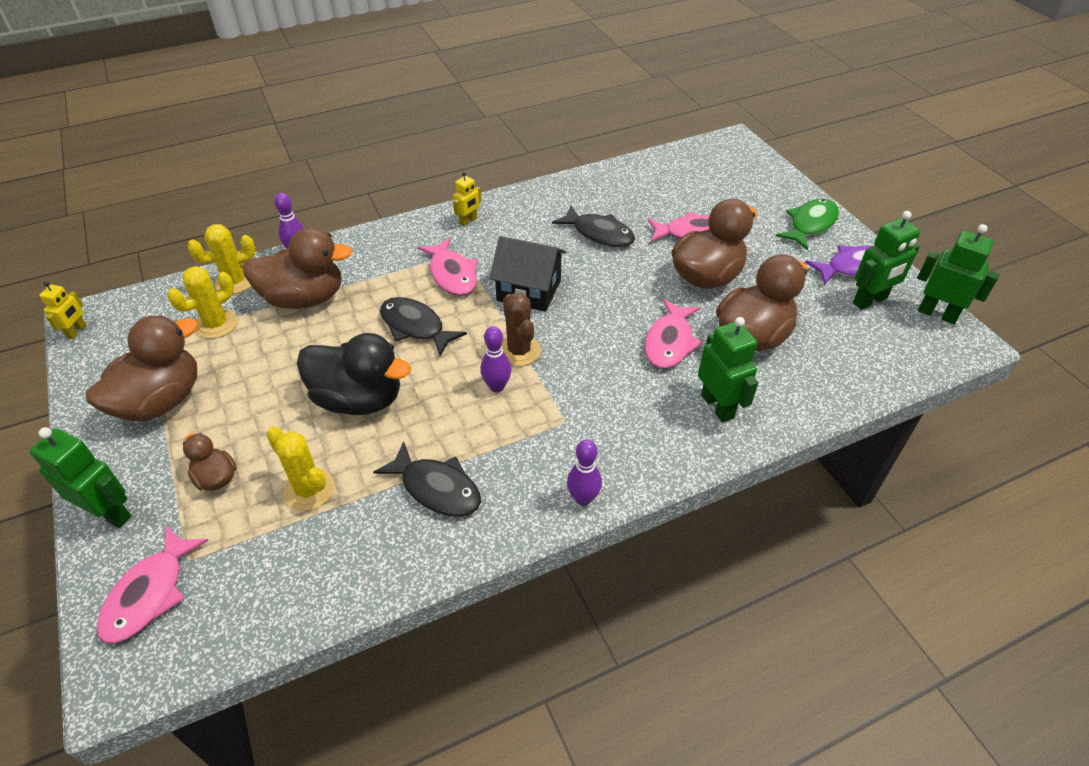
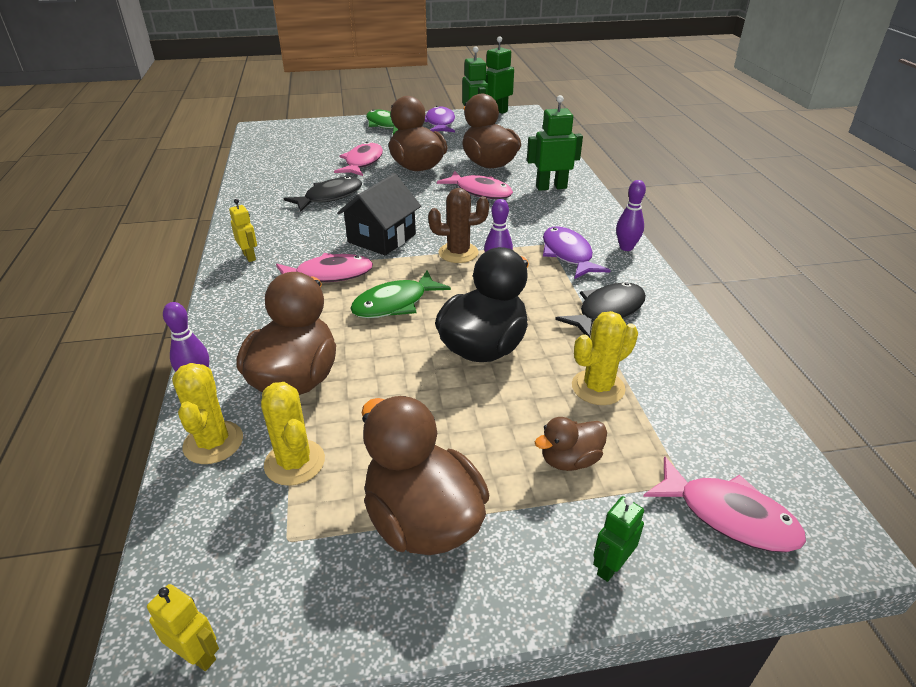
camera: 75 degrees left, 10 degrees down
(110, 513) = (610, 566): green robot -> green robot, size x0.58
(415, 327) = (395, 304): black fish -> green fish
(546, 442) = (568, 254): none -> purple fish

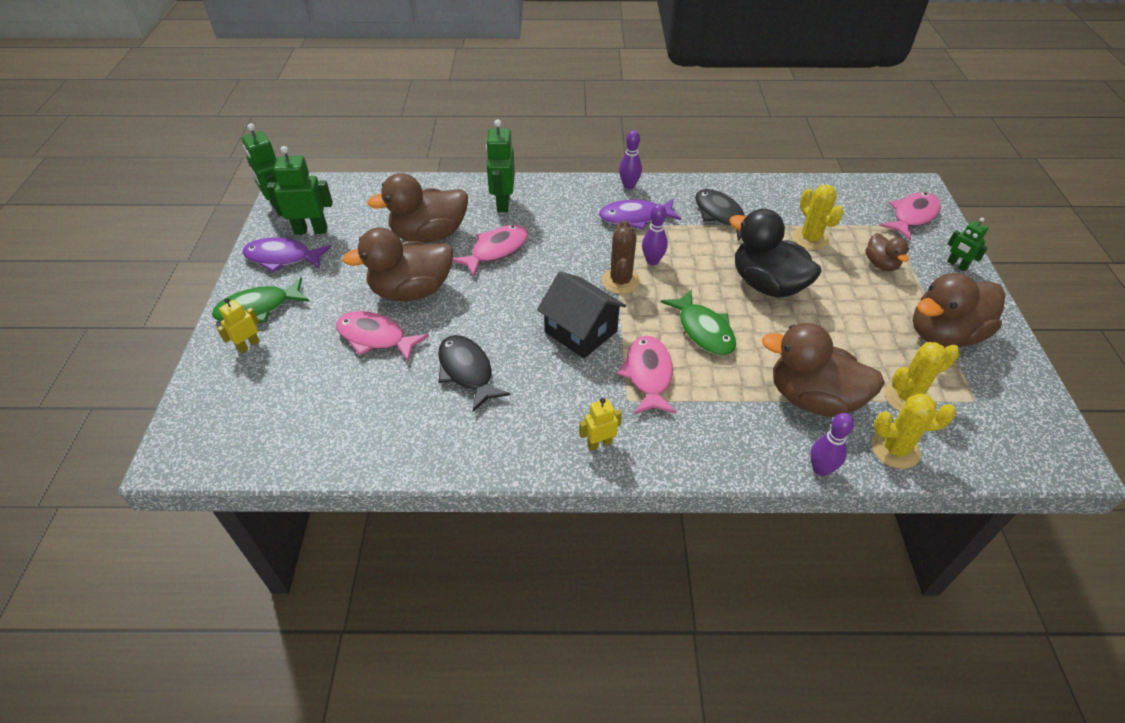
camera: 80 degrees left, 10 degrees up
(197, 655) = (1066, 440): yellow robot -> yellow robot (248, 345)

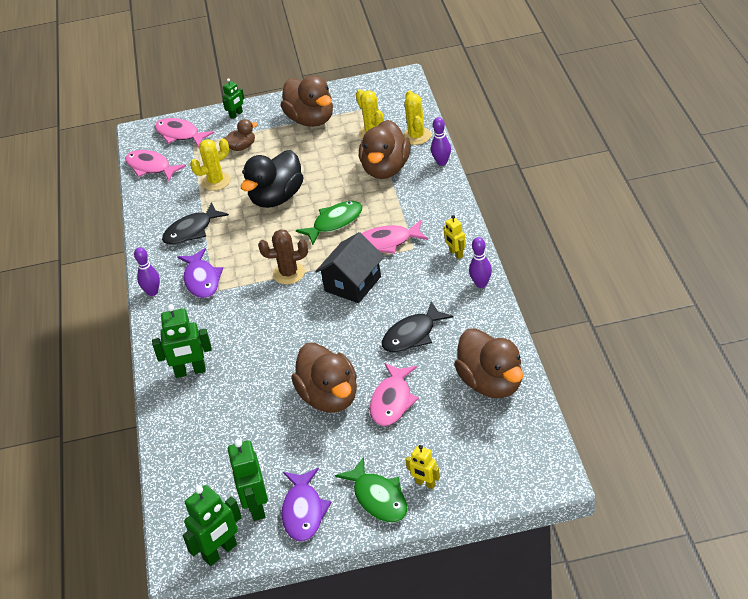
camera: 95 degrees left, 5 degrees down
(429, 235) = (249, 410): brown duck -> brown duck (491, 383)
(496, 250) = (263, 357): pink fish -> pink fish (151, 167)
(652, 261) = (260, 260): purple bowling pin -> purple bowling pin (481, 284)

